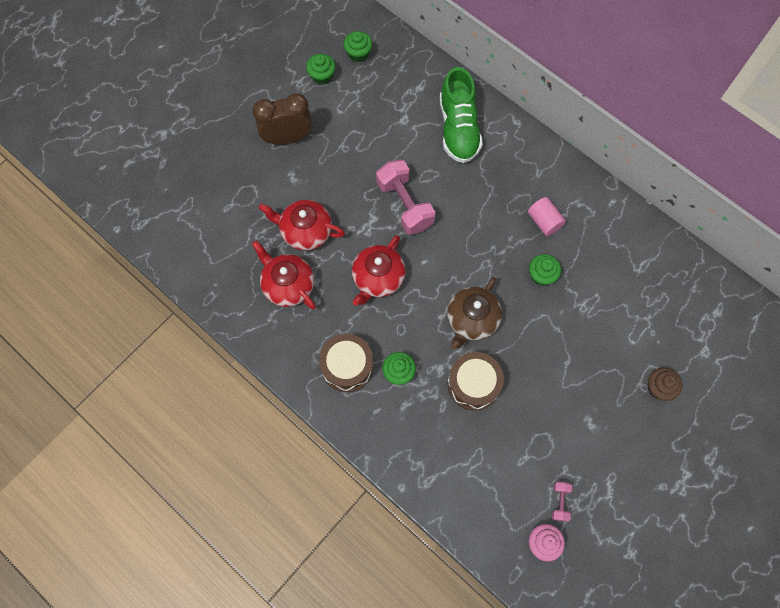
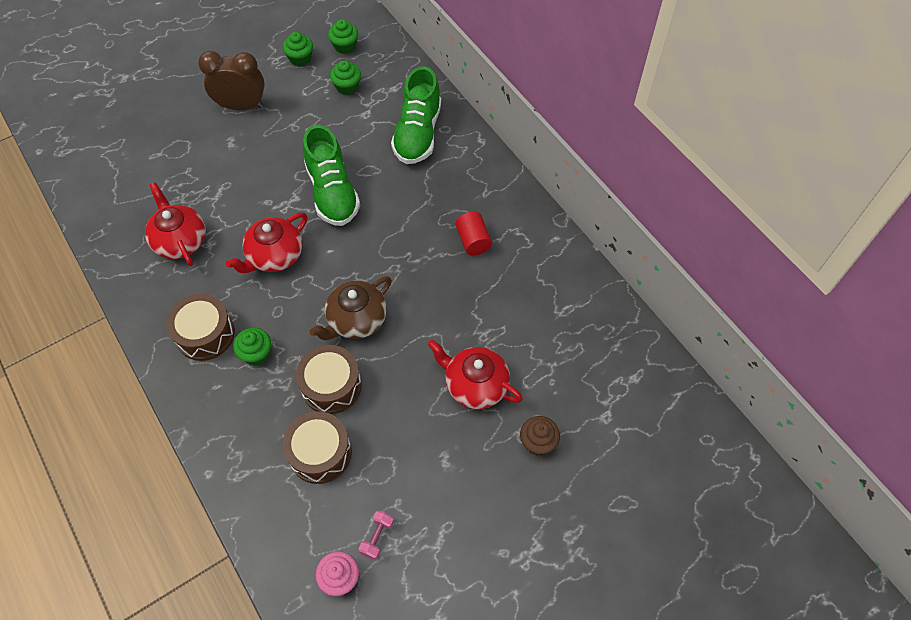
camera: 15 degrees right, 10 degrees down
(305, 231) = (221, 194): red teapot -> red teapot (475, 385)
(404, 205) = (332, 192): pink dumbbell -> green shoe
(487, 445) = (320, 453): none -> brown drum
(541, 275) = (450, 293): green cupcake -> green cupcake (347, 87)
(544, 221) = (473, 241): pink cylinder -> red cylinder

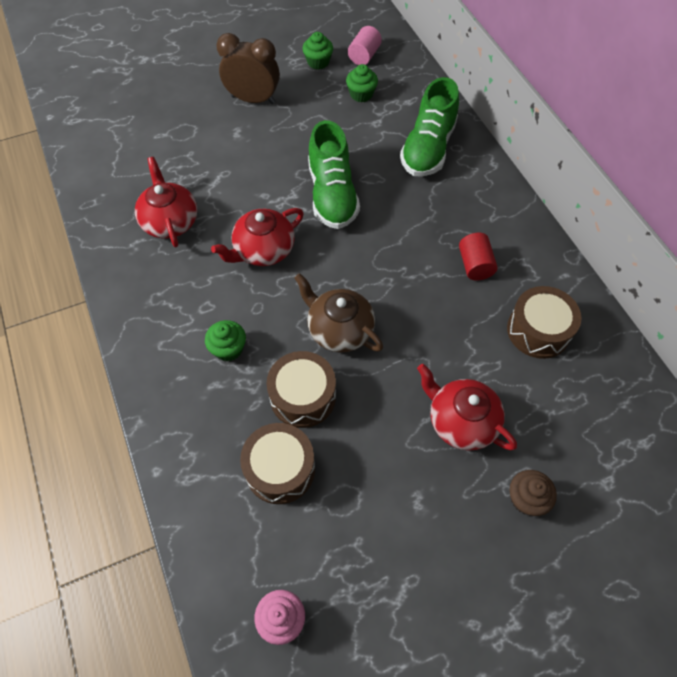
camera: 10 degrees right, 0 degrees up
(205, 334) = (179, 320): brown drum -> brown drum (538, 330)
(345, 46) = (364, 56): green cupcake -> pink cylinder
(356, 320) = (339, 330): brown teapot -> brown teapot turned 75 degrees clockwise
(377, 537) = (330, 578): pink dumbbell -> none

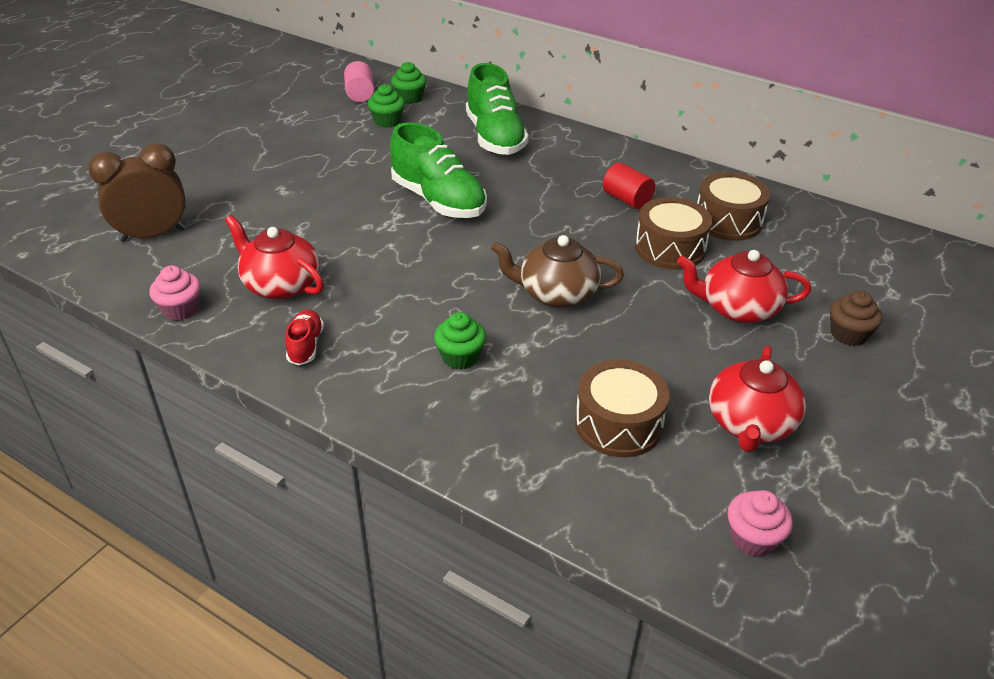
camera: 35 degrees left, 20 degrees down
(99, 211) = (181, 309): none -> pink cupcake
(145, 283) = (305, 346): none -> red shoe
(253, 99) = (274, 160): brown clock -> brown clock (153, 235)
(263, 250) = (412, 267): red teapot -> red teapot (750, 424)
(303, 396) = (577, 358): brown drum -> brown drum (670, 248)
(318, 62) = (316, 112): green cupcake -> green cupcake (409, 98)

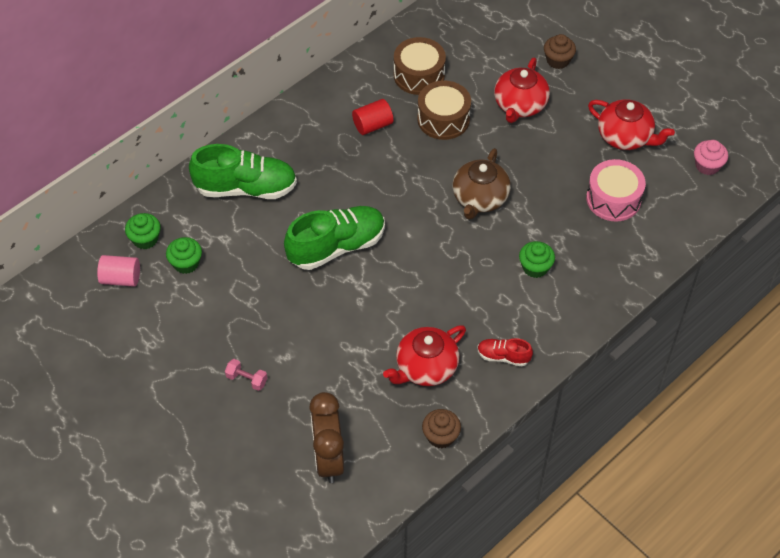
camera: 75 degrees left, 15 degrees up
(181, 309) = (440, 436): pink cupcake -> brown cupcake
(251, 173) = (246, 379): none -> pink dumbbell
(618, 424) = (613, 199): brown drum -> pink drum

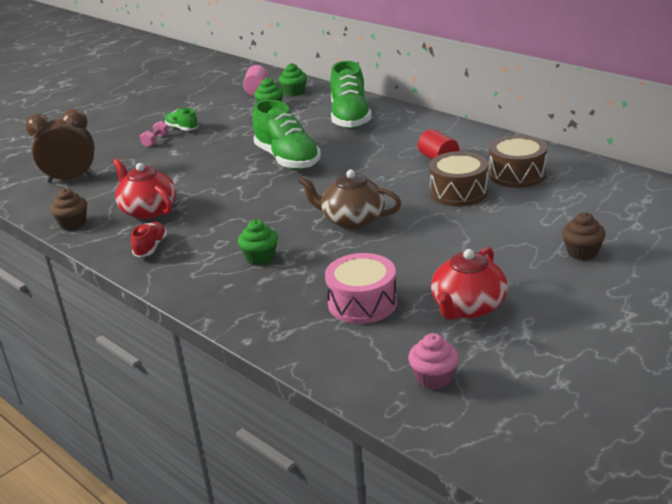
camera: 90 degrees right, 25 degrees down
(217, 354) = (182, 128): none -> green shoe
(520, 105) = (495, 233): red teapot -> none

